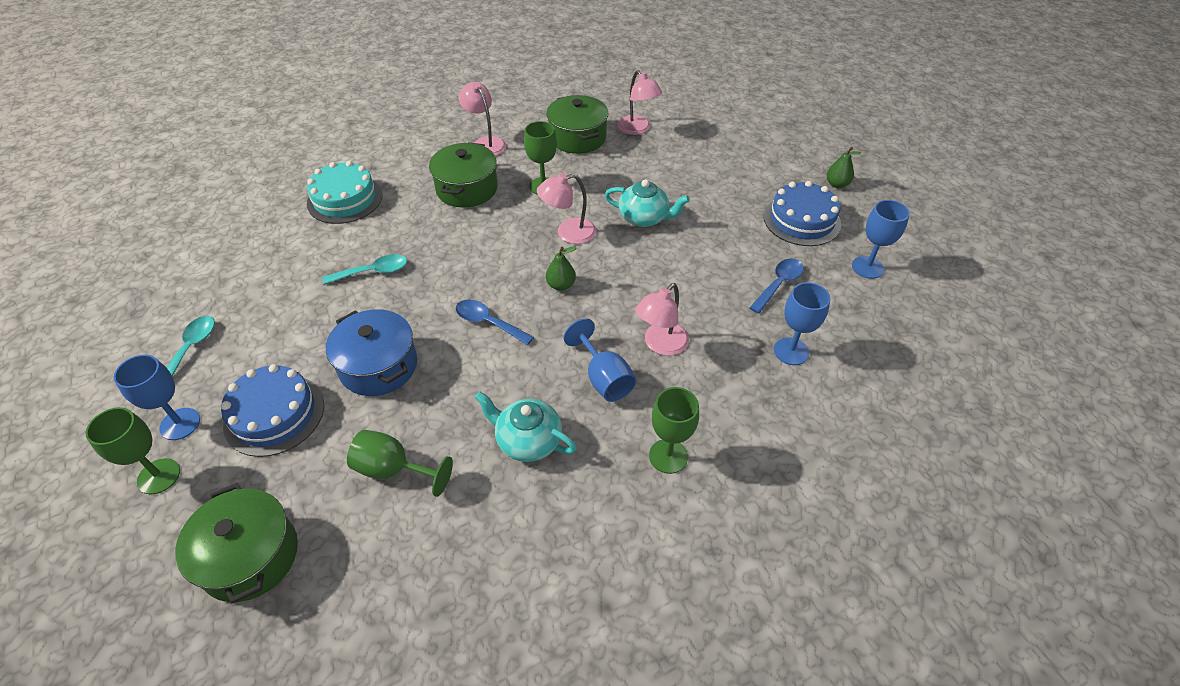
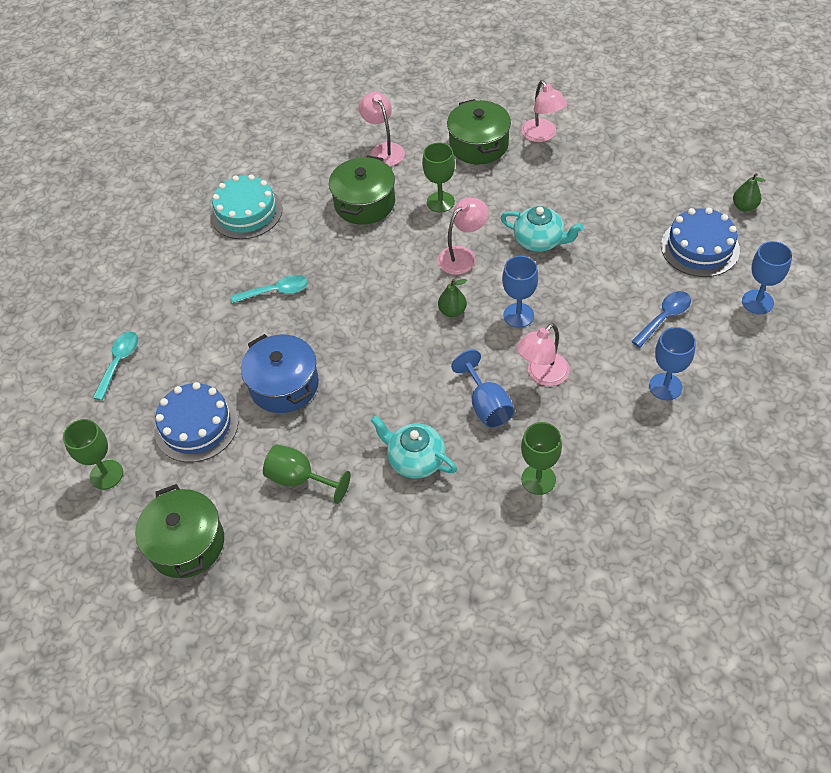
camera: 10 degrees right, 5 degrees up
(180, 424) = (118, 430): blue goblet -> blue goblet (518, 315)
(488, 322) = (383, 347): blue spoon -> none
(568, 233) = (462, 256): pink lamp -> pink lamp turned 150 degrees clockwise

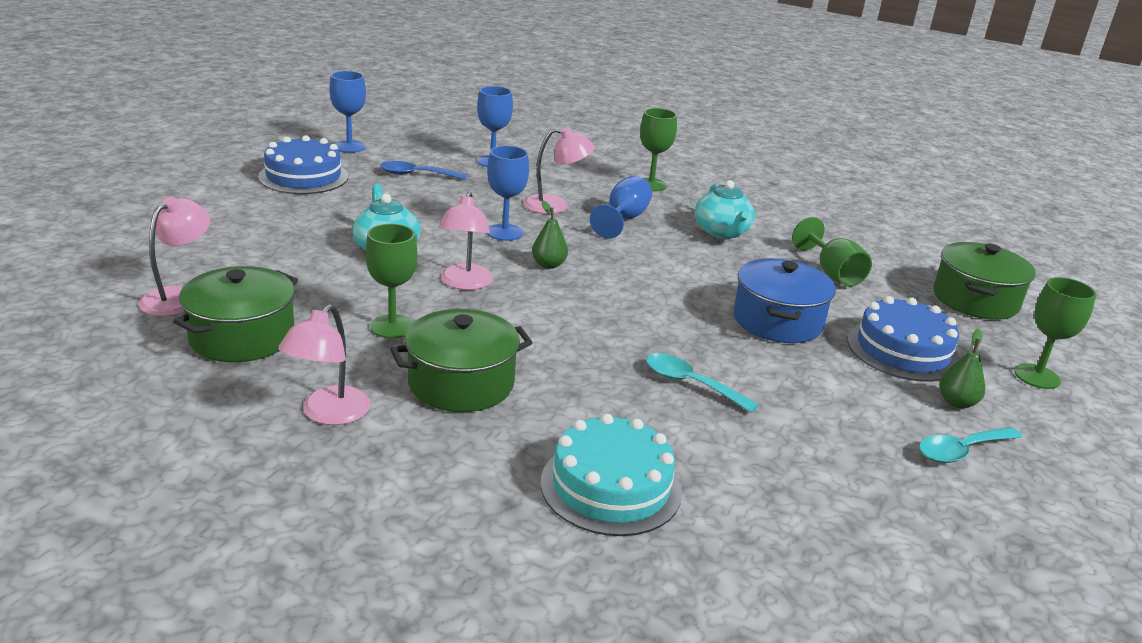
camera: 140 degrees left, 25 degrees down
(462, 256) = (465, 283): pink lamp -> pink lamp turned 90 degrees counterclockwise
(744, 206) = (218, 168): green pear -> green pear (956, 402)

